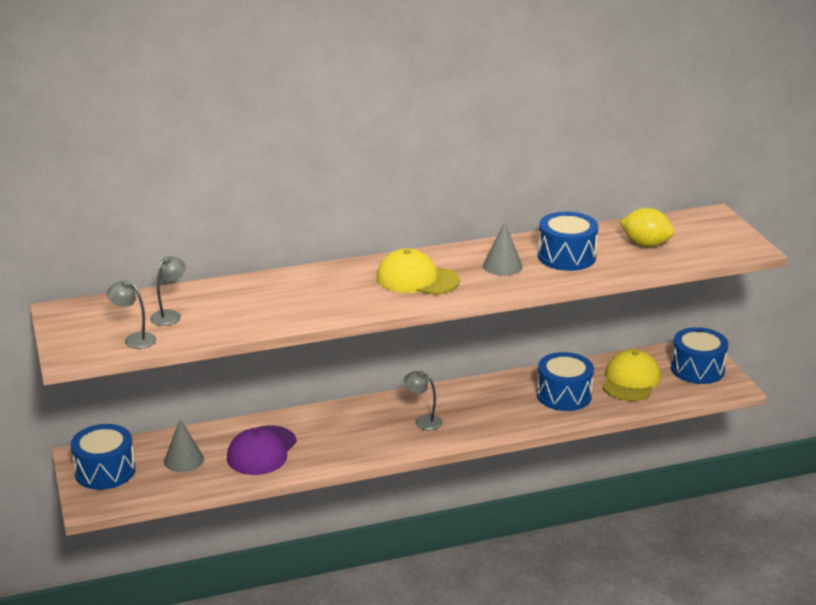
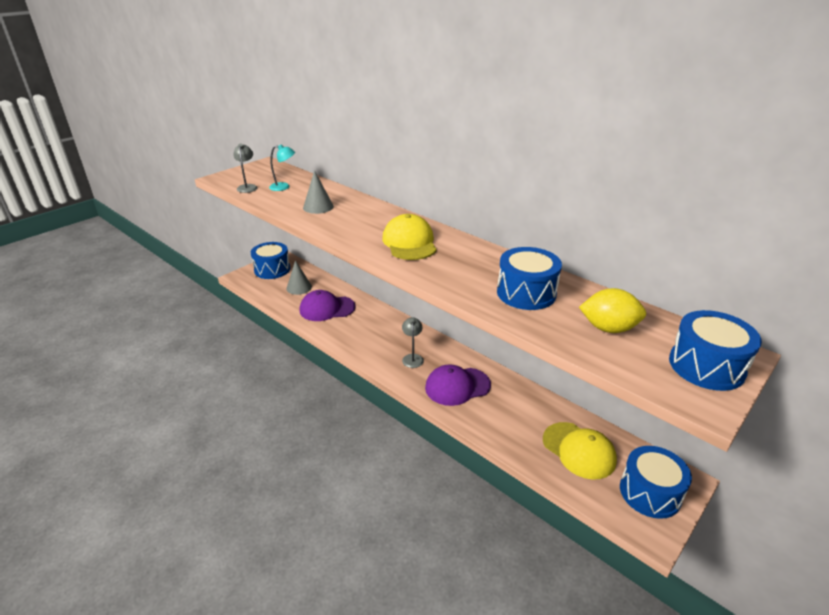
camera: 60 degrees right, 5 degrees up
(169, 315) = (284, 187): grey lamp -> turquoise lamp
(495, 410) = (457, 386): none -> purple cap
(502, 266) = (472, 269): grey cone -> grey cone (318, 207)
(564, 395) = (513, 416): blue drum -> blue drum (706, 366)
(631, 380) = (579, 450): yellow cap -> yellow cap turned 60 degrees clockwise
(645, 244) = (608, 328): yellow lemon -> yellow lemon turned 75 degrees counterclockwise

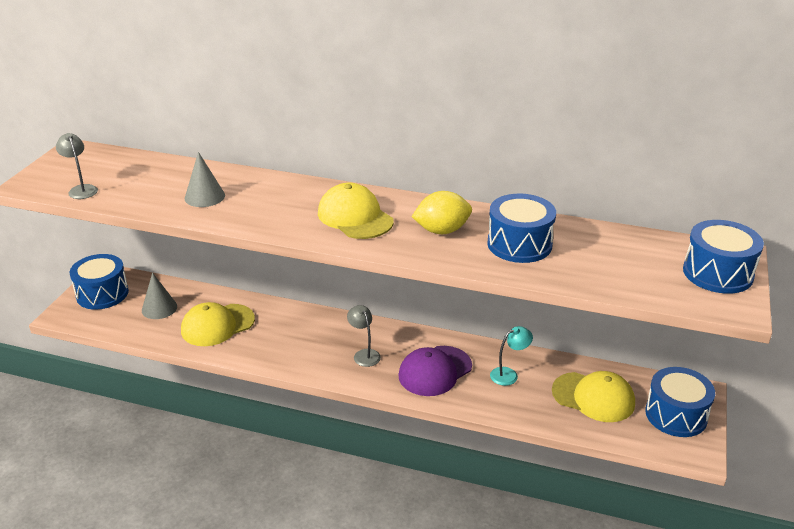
camera: 25 degrees left, 0 degrees up
(284, 187) = (133, 179): turquoise lamp -> turquoise lamp (509, 374)
(327, 308) = (217, 325): purple cap -> yellow cap
(608, 328) = (618, 260): yellow lemon -> yellow lemon (442, 231)

